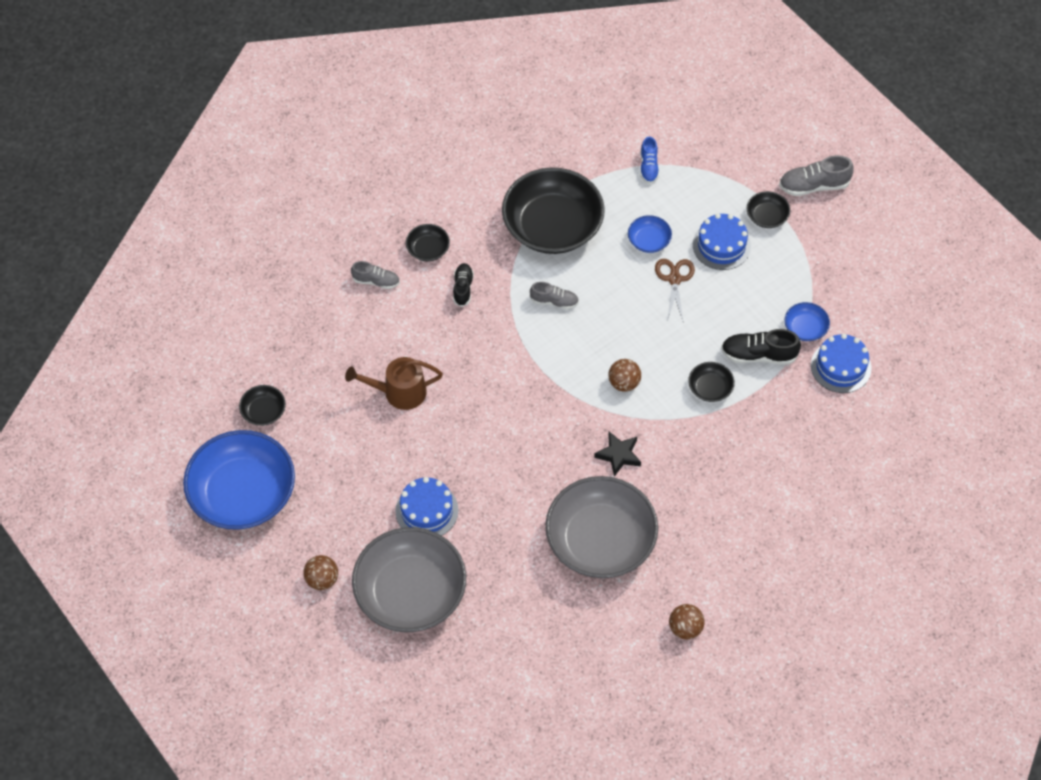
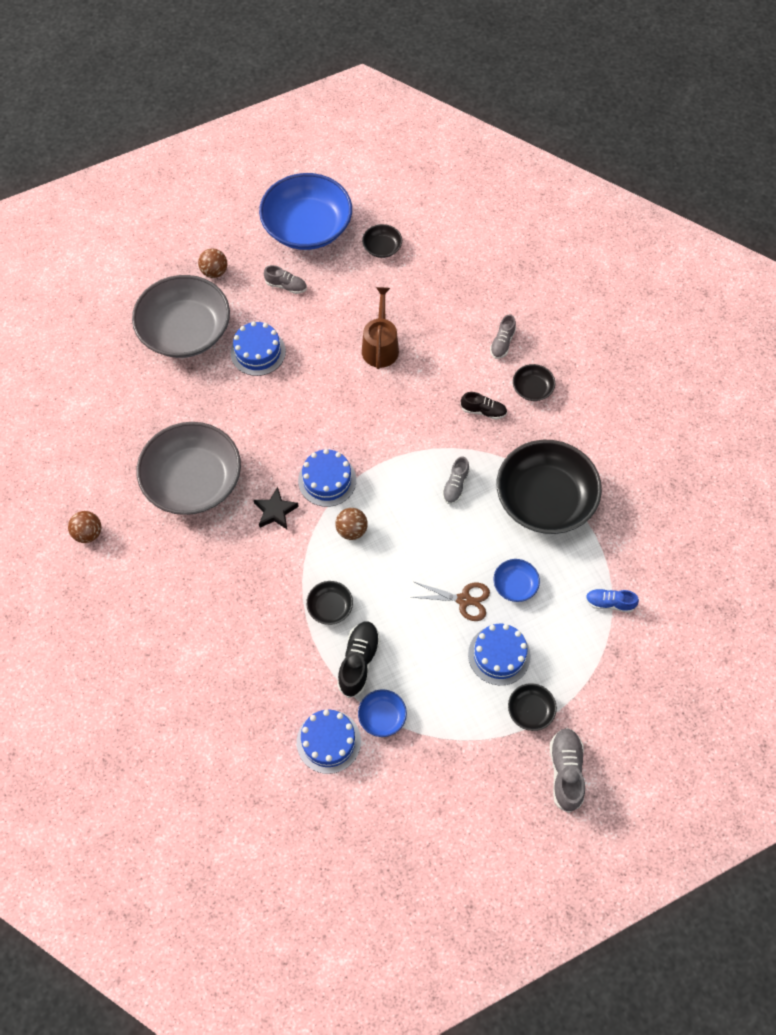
camera: 100 degrees right, 5 degrees up
(331, 499) = (286, 286): none -> grey shoe
(572, 415) = (327, 480): none -> blue cake

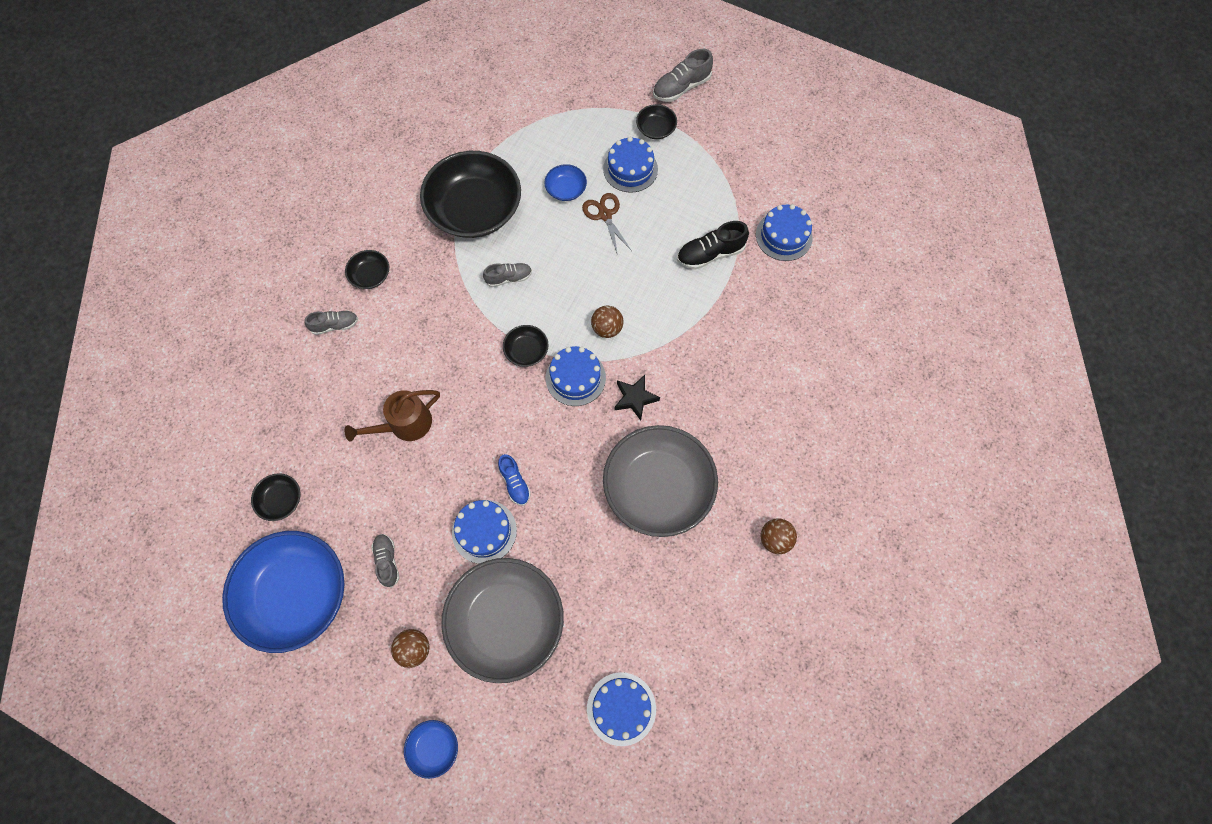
camera: 125 degrees left, 5 degrees up
(73, 363) = (621, 708): none -> blue cake
(330, 607) = (684, 301): black bowl -> black bowl (526, 351)
(382, 716) = (737, 214): blue bowl -> blue bowl (434, 748)
(483, 411) = (419, 299): black shoe -> none
(609, 603) = (534, 124): blue shoe -> blue shoe (515, 483)

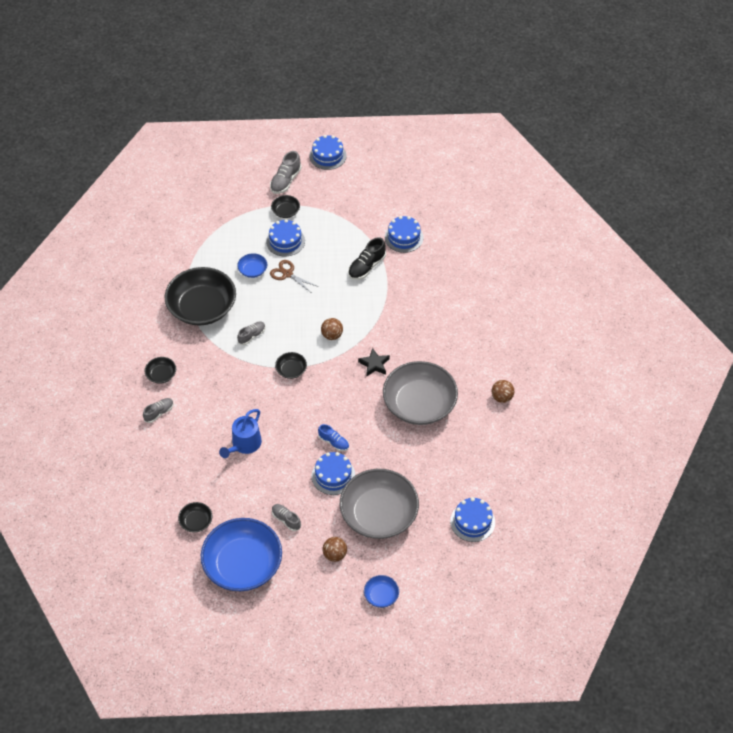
camera: 30 degrees left, 15 degrees down
(405, 424) = (244, 444): brown watering can -> blue watering can
(575, 377) = (331, 370): blue cake -> blue cake (327, 156)

